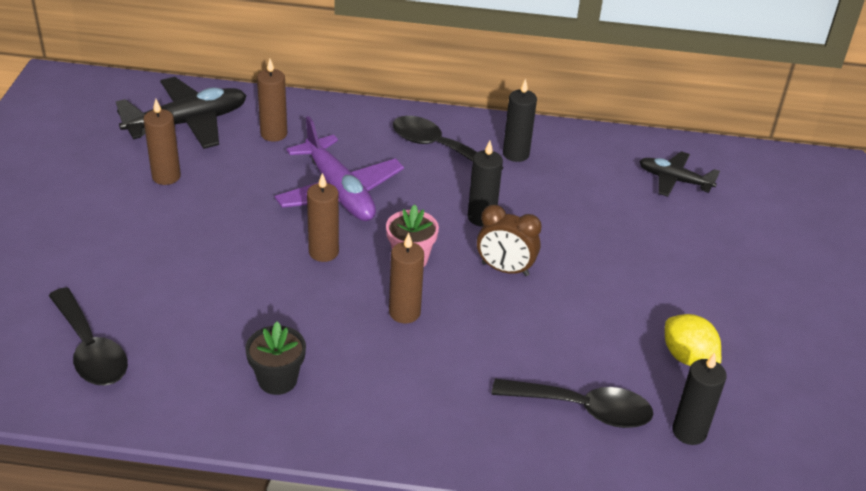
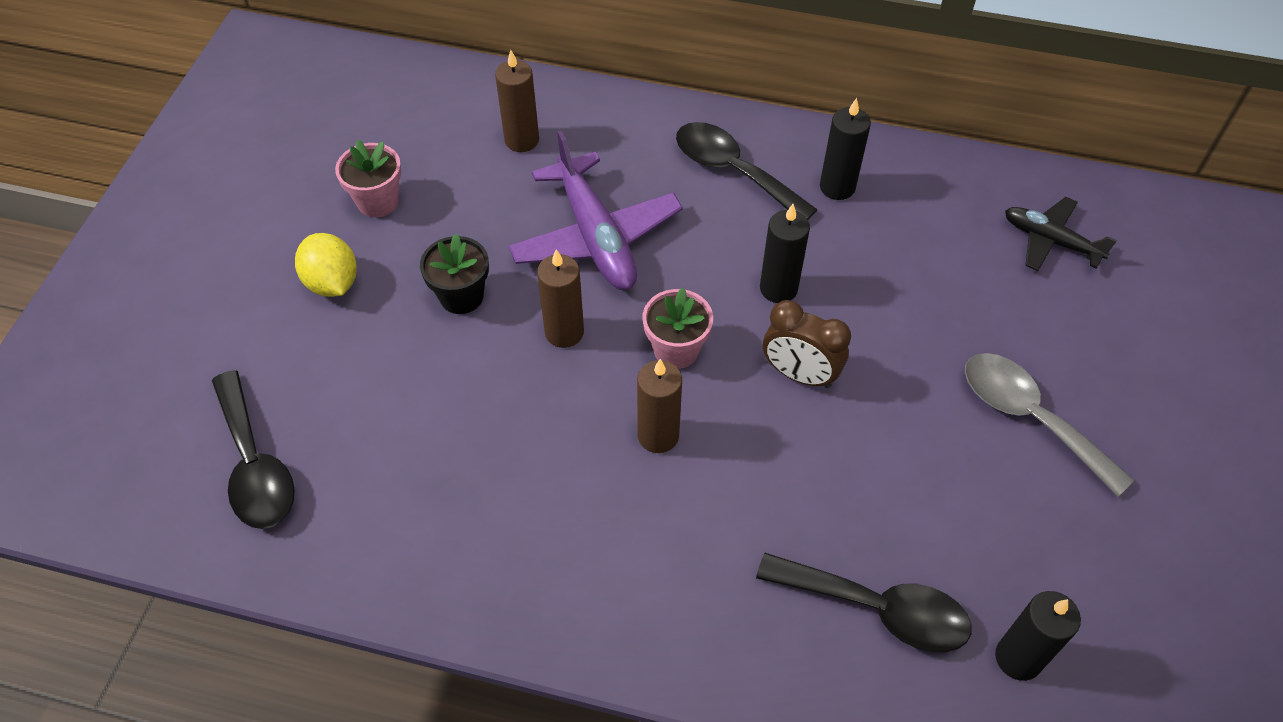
camera: 10 degrees right, 15 degrees up
(166, 176) = (378, 201): brown candle -> pink flower pot
(188, 123) = (415, 118): black plane -> none
(277, 380) = (482, 530): black flower pot -> black flower pot (461, 296)
(675, 286) = (1029, 417): none -> grey spoon
(687, 357) = (1031, 536): yellow lemon -> yellow lemon (332, 282)

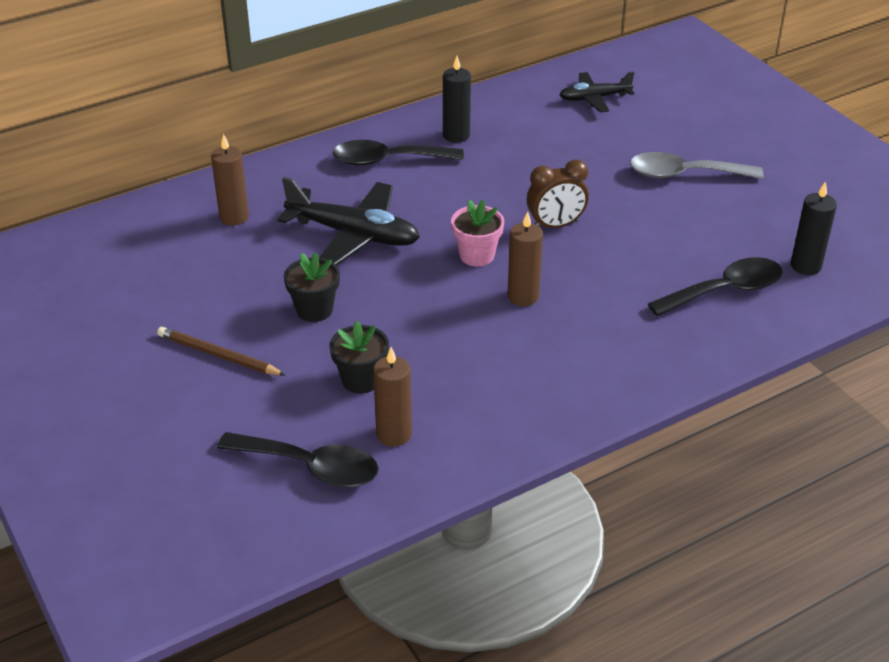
camera: 45 degrees left, 15 degrees down
(332, 282) = (218, 355): yellow lemon -> brown pencil
(378, 201) = (184, 300): pink flower pot -> none
(403, 407) = (361, 380): none -> black flower pot
(564, 332) = (402, 287): brown candle -> brown candle (394, 434)
(596, 237) = (354, 235): purple plane -> black plane
(778, 288) = (491, 196): black candle -> none

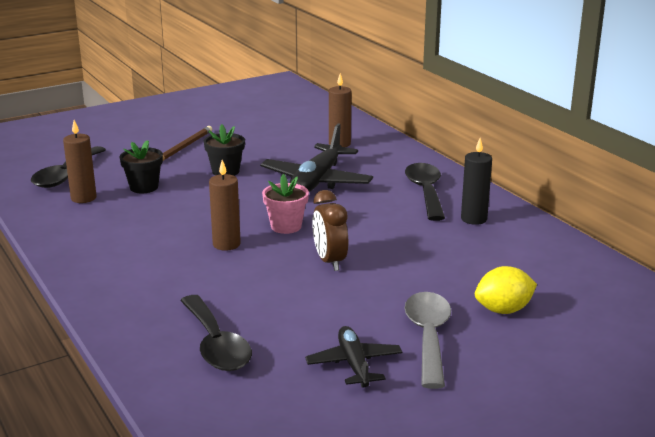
camera: 90 degrees right, 15 degrees down
(594, 98) = (573, 290): black plane -> black plane (354, 364)
(633, 134) = (503, 310): none -> yellow lemon
(805, 266) = (251, 402): black candle -> none

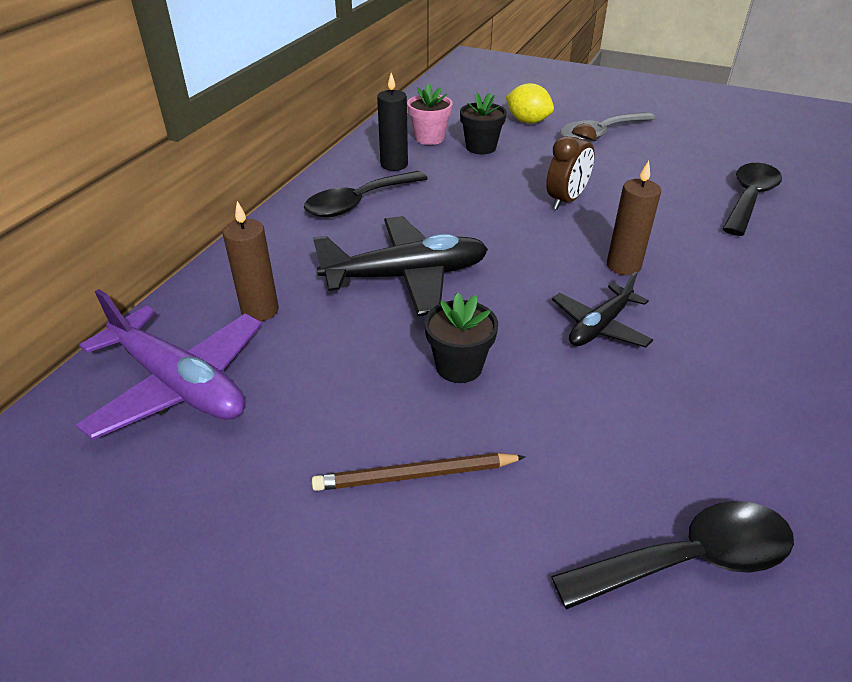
camera: 125 degrees left, 15 degrees up
(83, 198) = (710, 461): brown candle -> none
(144, 187) = (600, 418): black flower pot -> black flower pot (481, 147)
(286, 226) = (539, 248): pink flower pot -> pink flower pot (429, 138)
(307, 122) = (180, 384): none -> purple plane
(354, 364) = (671, 146): black plane -> black plane (599, 327)

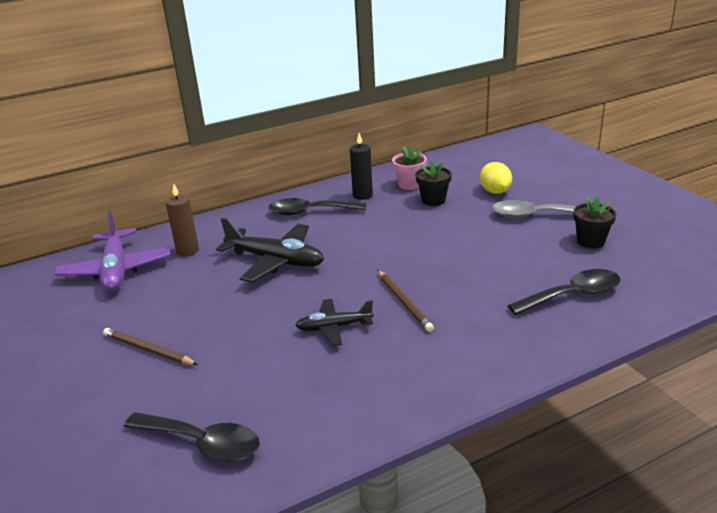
camera: 40 degrees right, 10 degrees down
(459, 366) = (234, 314): black flower pot -> black flower pot (590, 241)
(566, 201) = (433, 251): brown clock -> none
(623, 266) = (404, 302): brown candle -> brown pencil

